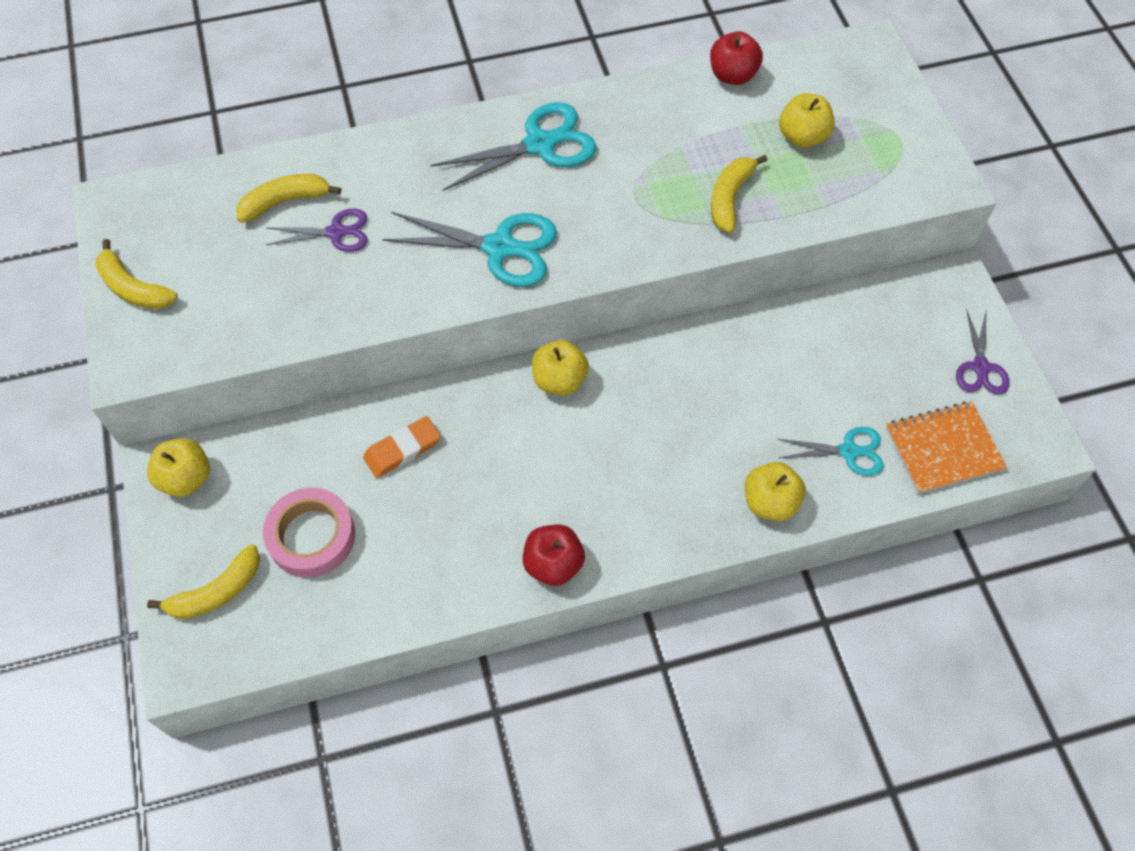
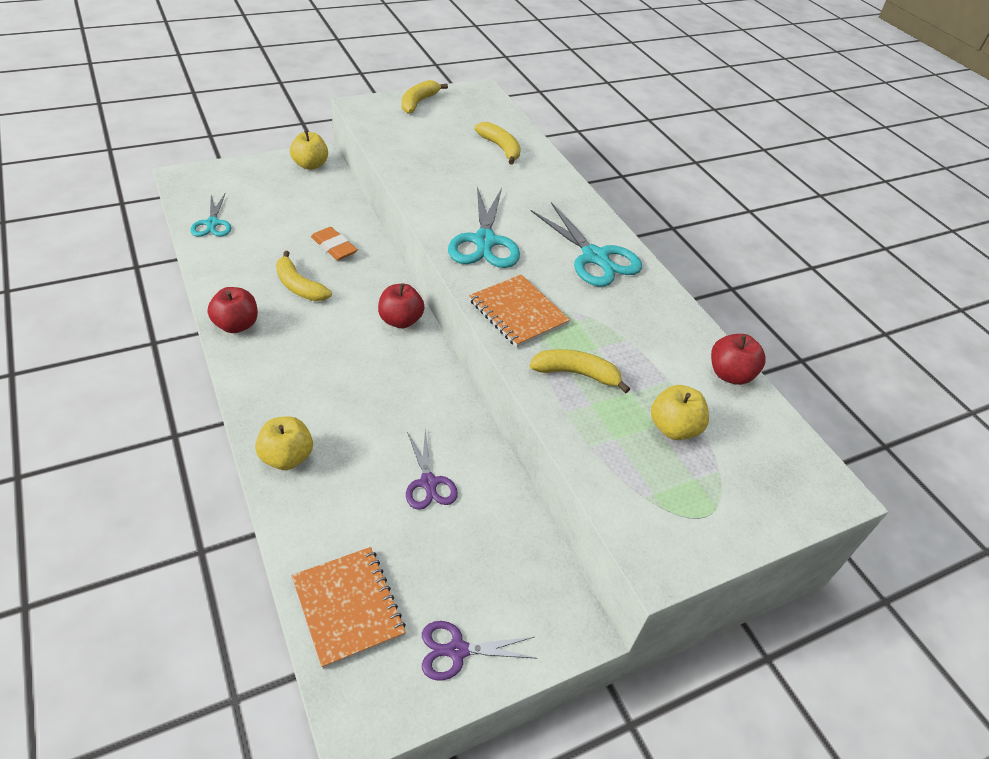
camera: 75 degrees right, 15 degrees down
(216, 591) = (231, 183): yellow banana -> yellow banana (299, 286)
(311, 536) = (267, 214): pink tape -> none
(336, 232) = (479, 169): purple scissors -> purple scissors (428, 482)
(559, 380) = (400, 320): yellow apple -> red apple
(633, 233) = (518, 312): none -> orange notebook
(848, 451) = (342, 519): turquoise scissors -> turquoise scissors (212, 223)

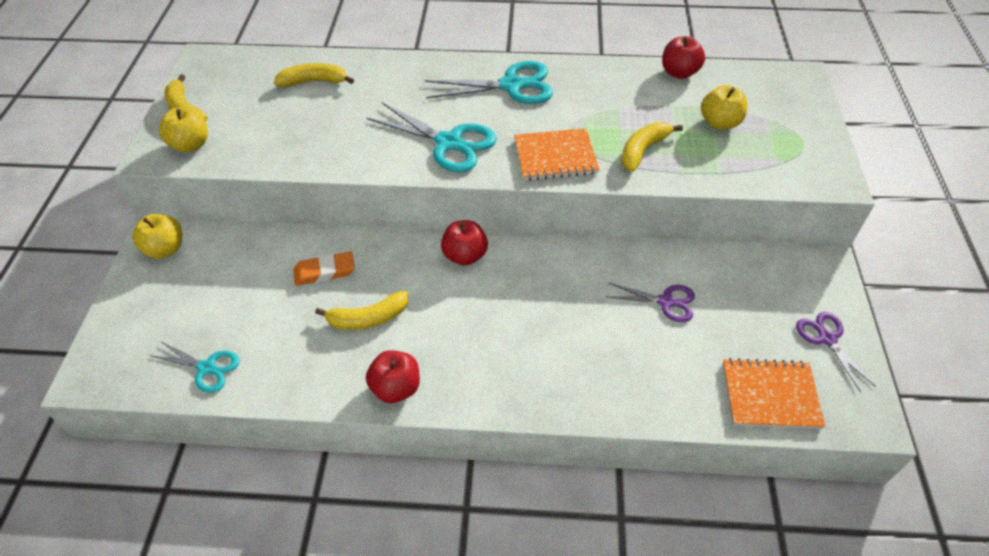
camera: 55 degrees left, 5 degrees up
(287, 457) = (597, 393): yellow apple -> yellow apple (191, 145)
(457, 650) = (827, 339): purple scissors -> purple scissors turned 135 degrees clockwise

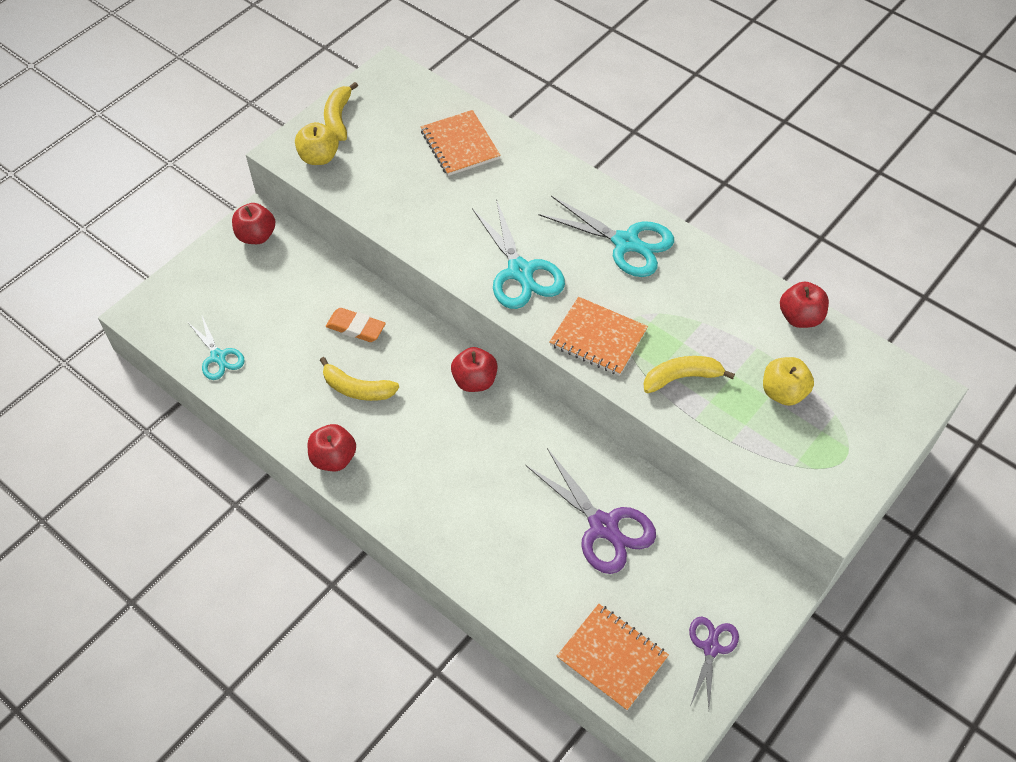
camera: 35 degrees right, 5 degrees up
(165, 249) = (256, 236): yellow apple -> red apple
(314, 82) = (460, 145): yellow banana -> orange notebook
(666, 302) = (603, 526): purple scissors -> purple scissors, size x1.67

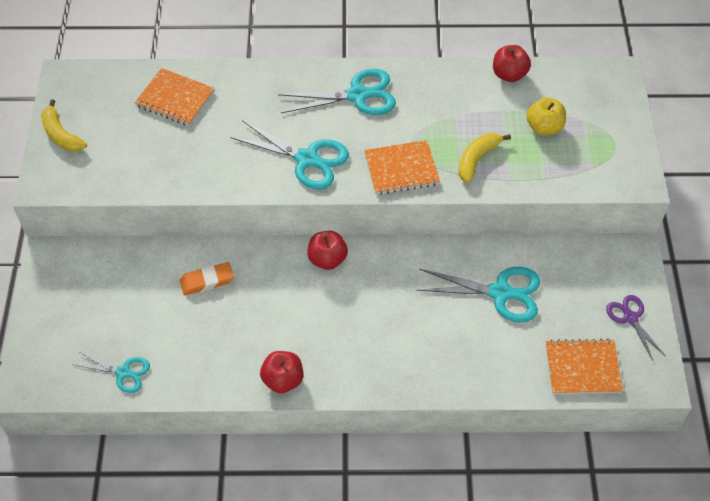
camera: 40 degrees left, 0 degrees up
(256, 236) = (62, 267): red apple -> none
(319, 157) = (76, 172): yellow apple -> none
(357, 389) = (251, 321): yellow banana -> none
(603, 526) = (500, 293): purple scissors -> turquoise scissors

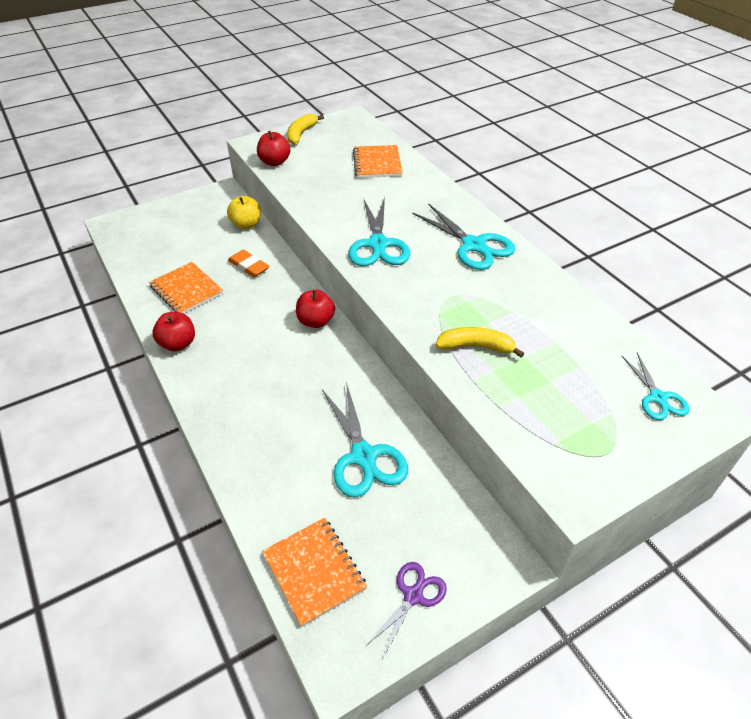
camera: 60 degrees right, 10 degrees down
(123, 372) = (142, 260): turquoise scissors -> turquoise scissors (657, 397)
(401, 169) = (417, 301): orange notebook -> orange notebook (186, 290)
(509, 74) = (605, 330): red apple -> red apple (274, 162)
(544, 127) = (566, 382): yellow apple -> yellow apple (246, 224)

